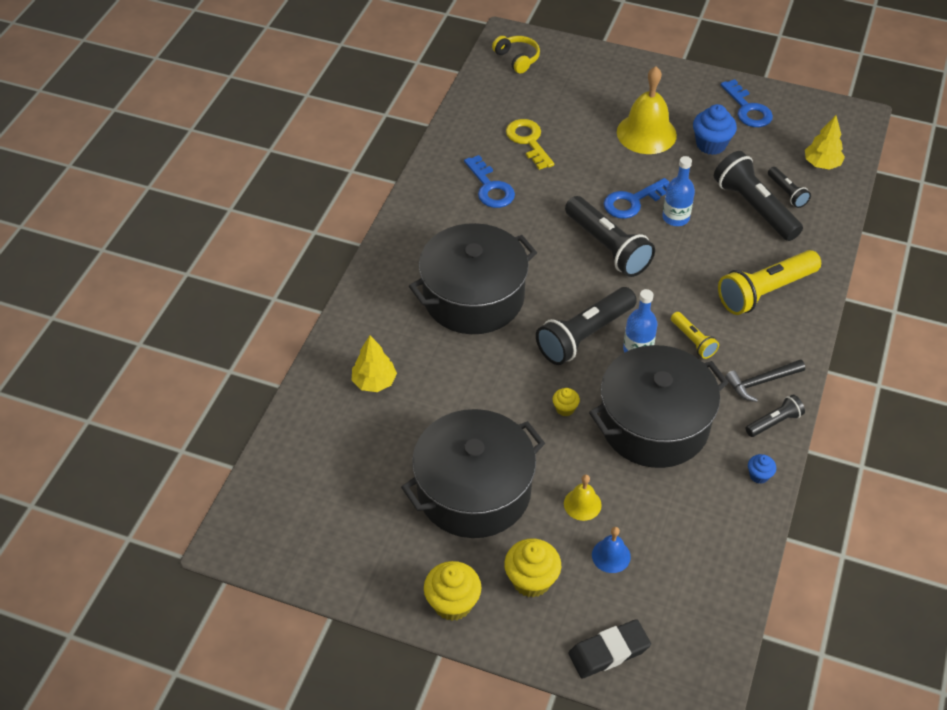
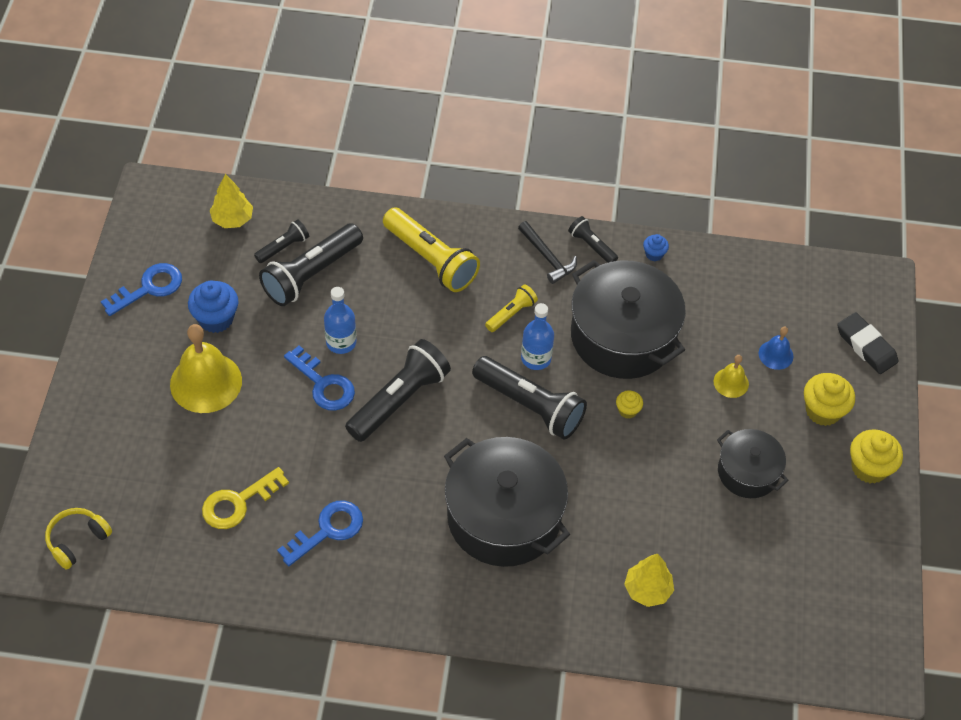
camera: 105 degrees left, 5 degrees up
(474, 491) = (748, 472): black pot -> black pot, size x0.55

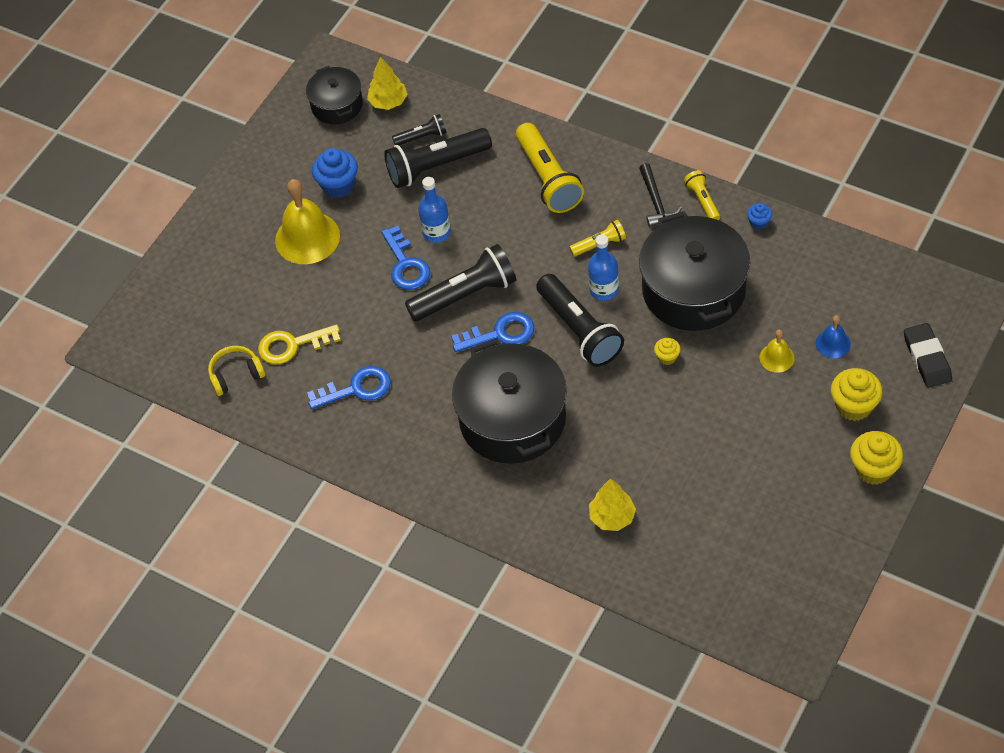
camera: 30 degrees right, 0 degrees up
(77, 540) = (151, 341): yellow headphones -> yellow headphones (236, 375)
(149, 288) = (293, 145): blue key -> blue key (500, 333)
(591, 246) = (702, 201): black flashlight -> yellow flashlight
(748, 472) = (754, 441): black pot -> black pot (337, 105)

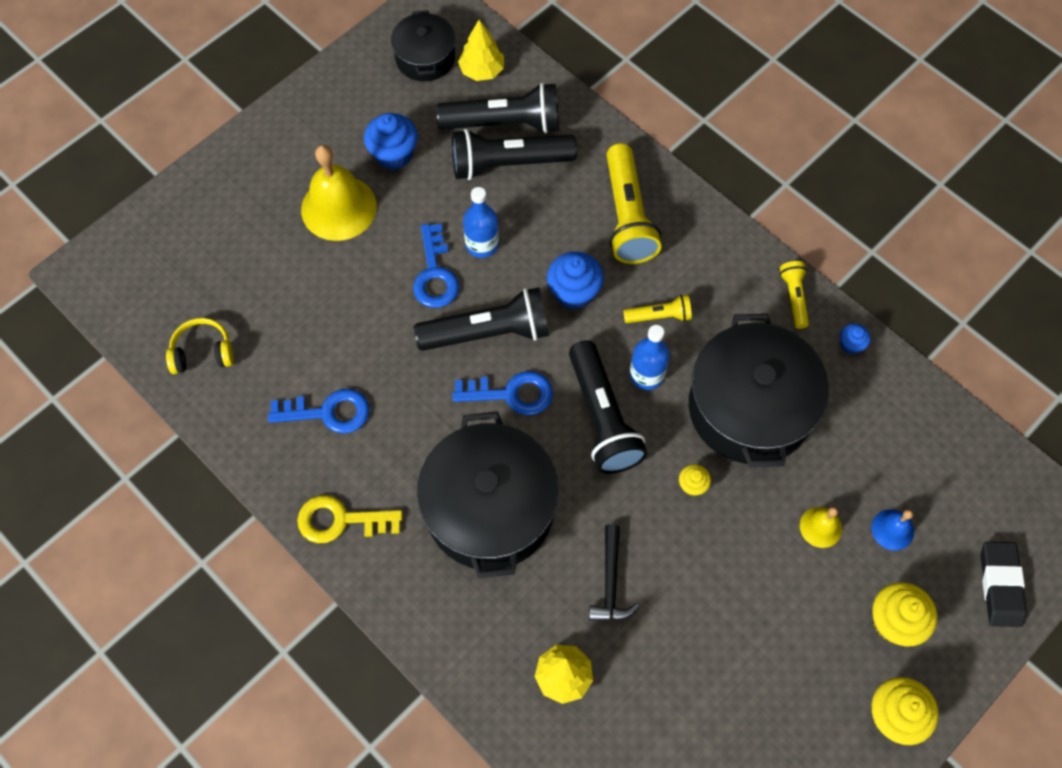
camera: 10 degrees right, 10 degrees up
(292, 345) = (276, 335): yellow key -> yellow key (340, 520)
(422, 137) = (504, 123): black flashlight -> black flashlight, size x1.95
(524, 247) = (574, 292): none -> blue cupcake
(656, 202) = (740, 282): black hammer -> black hammer (610, 582)

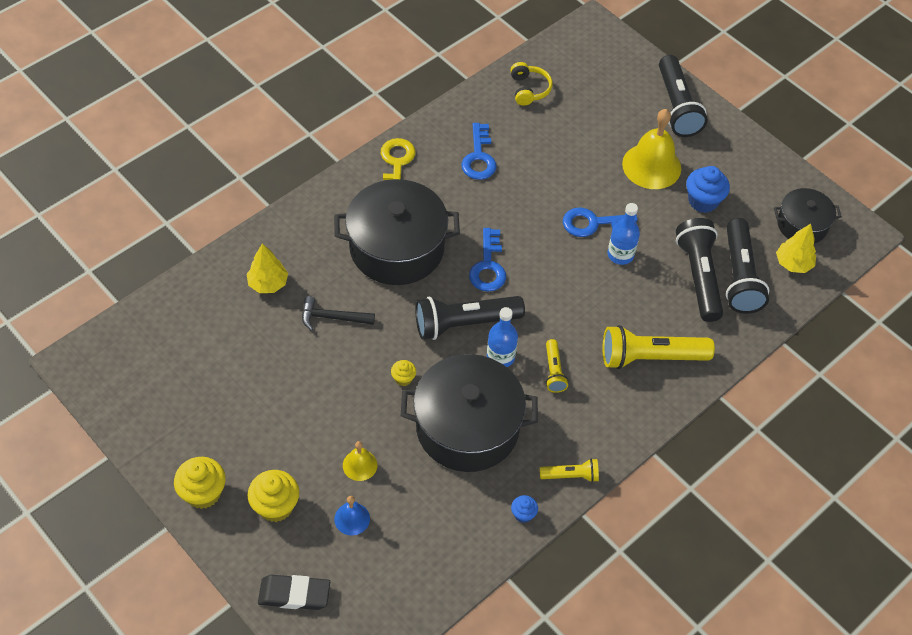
camera: 90 degrees right, 10 degrees down
(488, 333) = (541, 255): black flashlight -> black flashlight (676, 106)
(574, 292) = (576, 313): blue cupcake -> none

